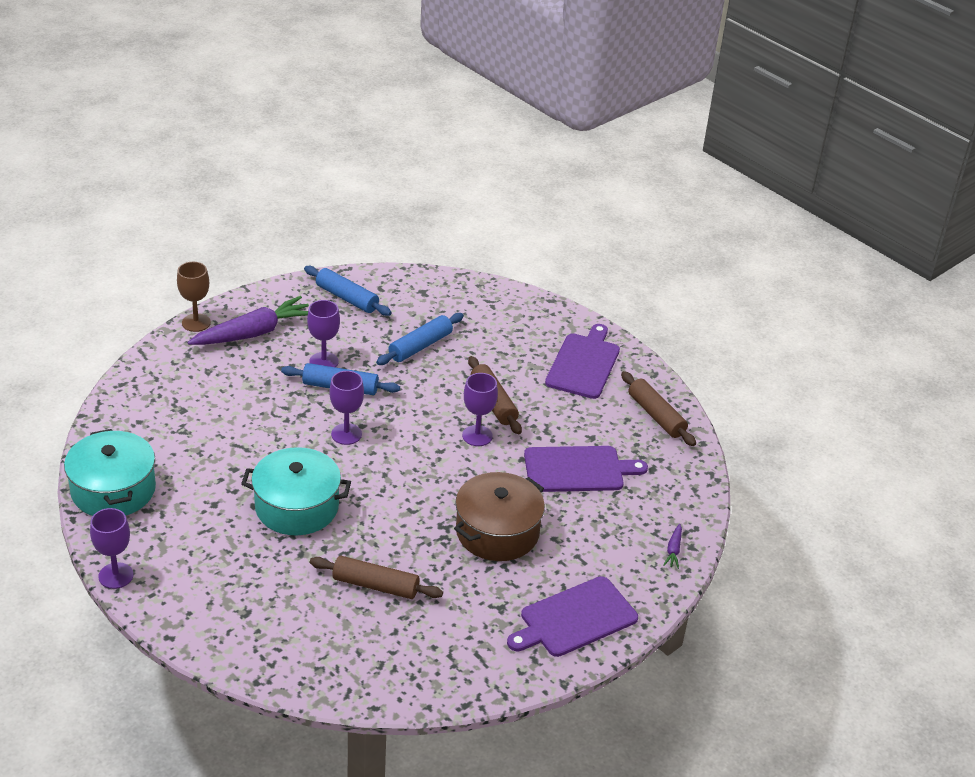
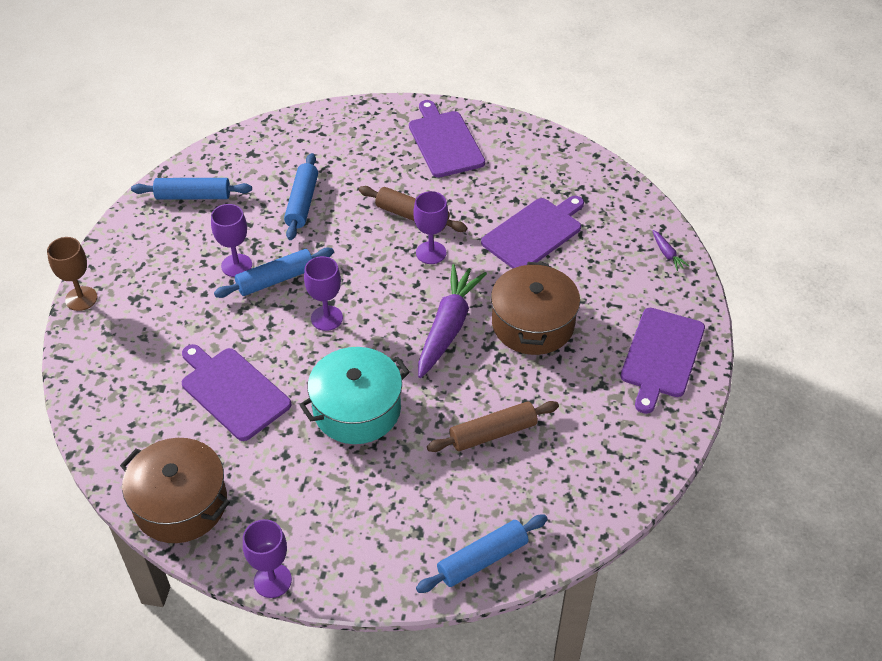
camera: 35 degrees left, 10 degrees up
(113, 490) = (180, 504): turquoise pot -> brown pot
(226, 442) = (233, 391): none -> purple cutting board
(253, 333) = (145, 277): purple carrot -> purple carrot (448, 327)
(268, 660) = (482, 559): none -> blue rolling pin
(656, 415) = (541, 153): brown rolling pin -> none

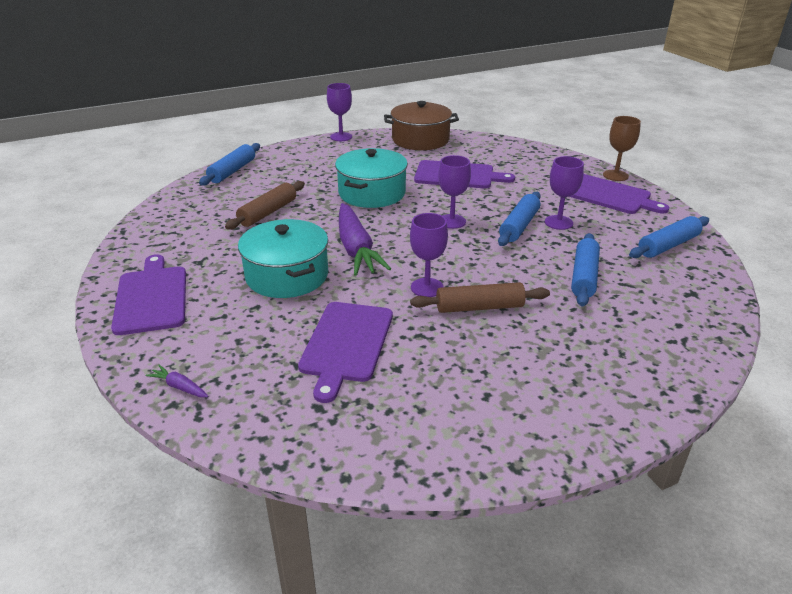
camera: 145 degrees right, 15 degrees down
(302, 203) = (584, 276): blue rolling pin -> blue rolling pin turned 45 degrees clockwise
(445, 142) = (545, 396): purple cutting board -> purple cutting board (608, 195)
(533, 324) = (287, 275): brown pot -> turquoise pot

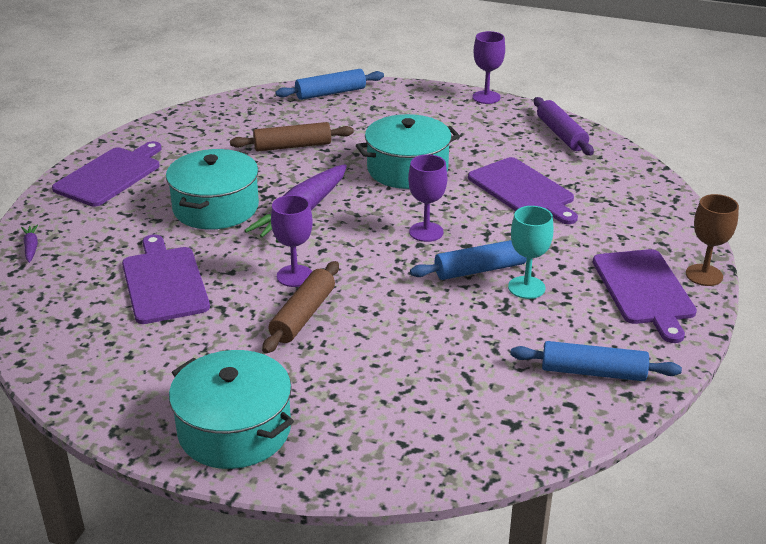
camera: 45 degrees right, 0 degrees up
(346, 344) = (164, 282): purple cutting board -> purple cutting board turned 105 degrees clockwise
(420, 140) = (561, 134): brown pot -> purple rolling pin
(479, 307) = (303, 315): brown rolling pin -> brown rolling pin turned 75 degrees clockwise
(558, 222) = (526, 287): purple goblet -> turquoise goblet
(582, 403) = (234, 430): none -> turquoise pot
(584, 276) = (442, 346): blue rolling pin -> none

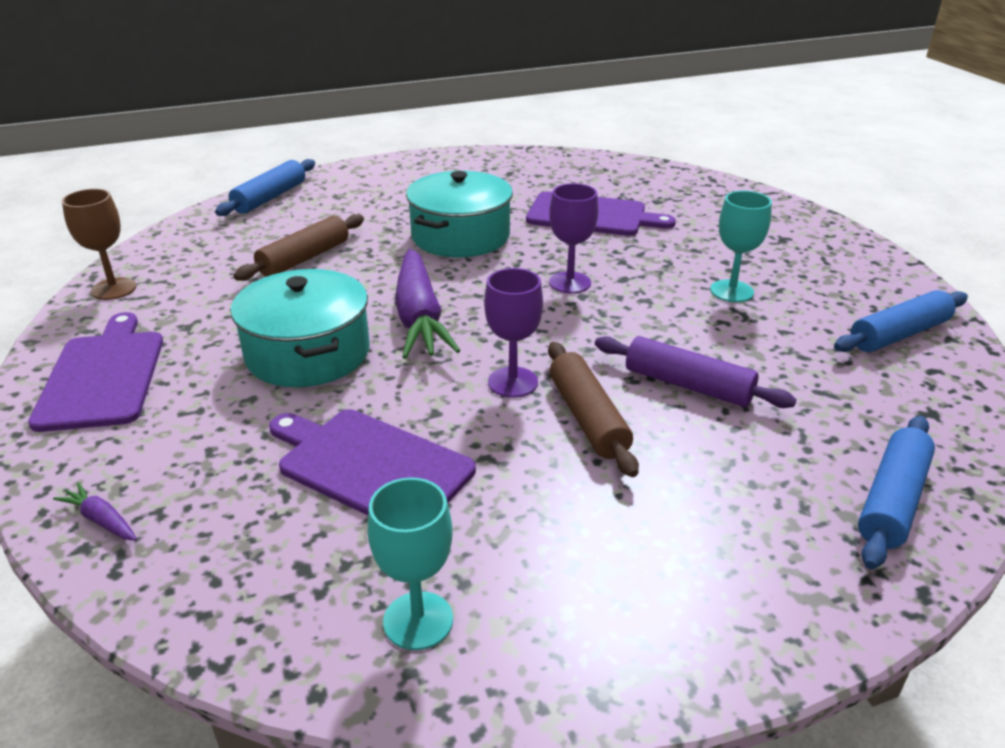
camera: 40 degrees left, 0 degrees up
(90, 359) = (418, 620): none -> turquoise goblet
(234, 430) = (728, 590): turquoise pot -> none
(480, 269) = (670, 294): blue rolling pin -> blue rolling pin (892, 501)
(486, 97) = (434, 155): purple goblet -> none
(561, 134) = (547, 163): purple rolling pin -> purple rolling pin (688, 385)
(644, 290) = (813, 253): purple cutting board -> none
(704, 275) = (828, 224): brown goblet -> brown goblet (114, 289)

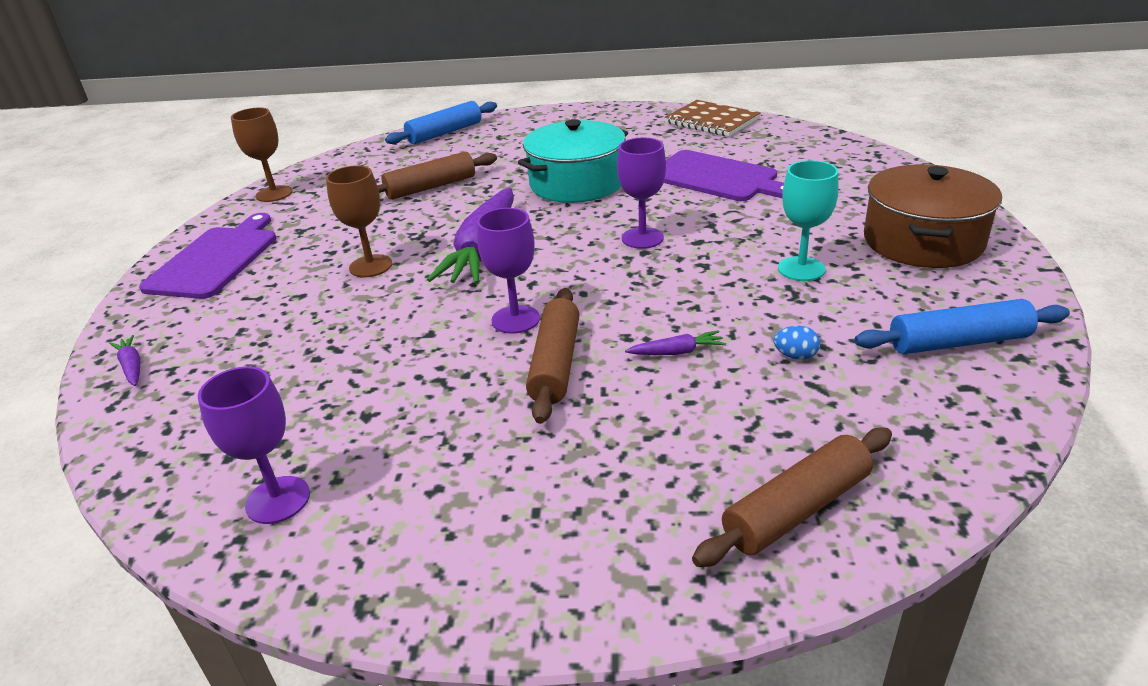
camera: 25 degrees right, 0 degrees up
(308, 353) = (370, 266): turquoise pot -> brown goblet
(370, 466) = (343, 367): purple cutting board -> none
(418, 620) = (278, 500): turquoise goblet -> purple goblet
(542, 161) = (711, 121): none -> brown notebook
(688, 385) = (676, 352): purple rolling pin -> purple carrot
(788, 370) = (795, 356): none -> blue egg
(807, 252) = (922, 241): none -> brown pot
(892, 501) = (796, 509): blue rolling pin -> brown rolling pin

